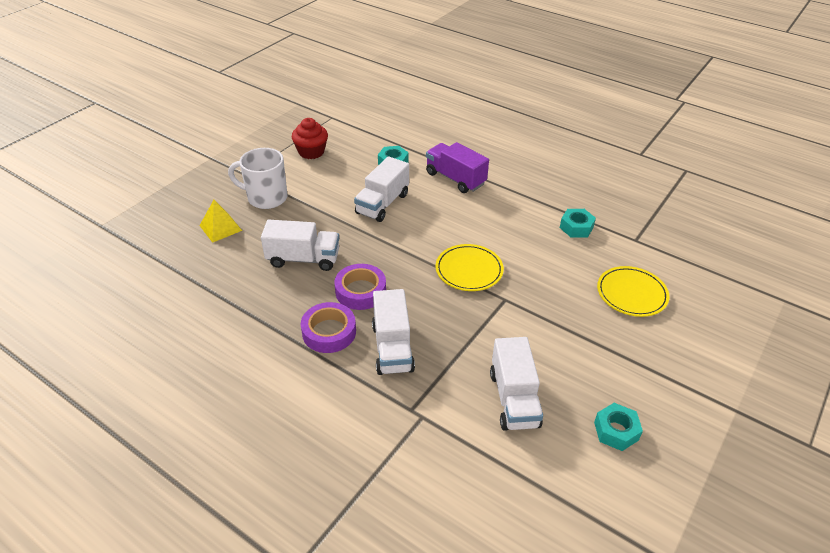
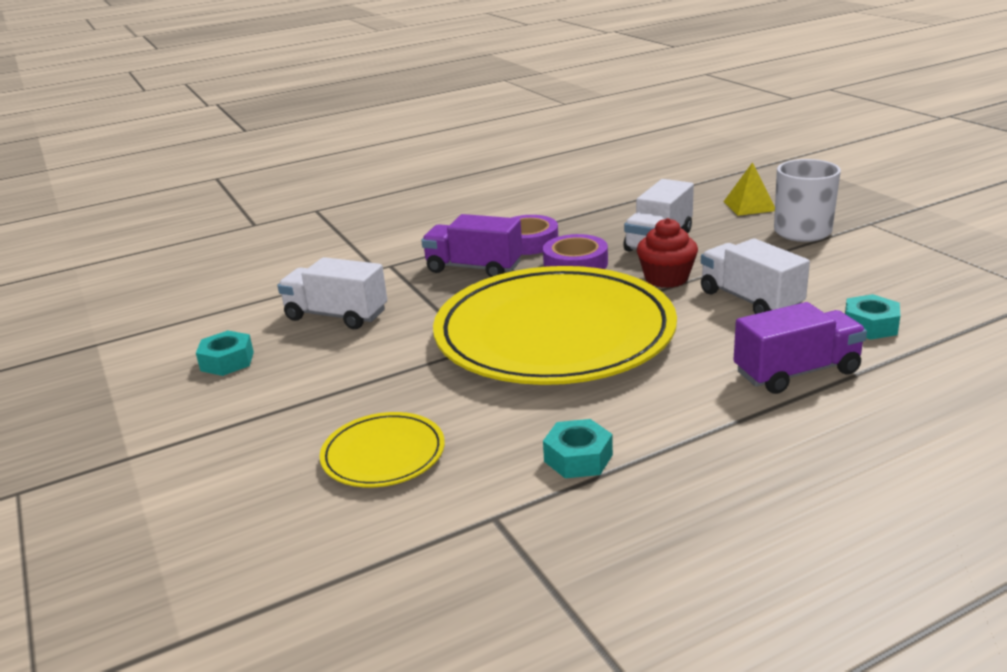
camera: 120 degrees right, 15 degrees down
(311, 152) = (924, 267): red cupcake -> red cupcake (666, 278)
(392, 347) = (474, 268): white truck -> purple truck
(469, 270) = (554, 334): yellow plate -> yellow plate, size x2.34

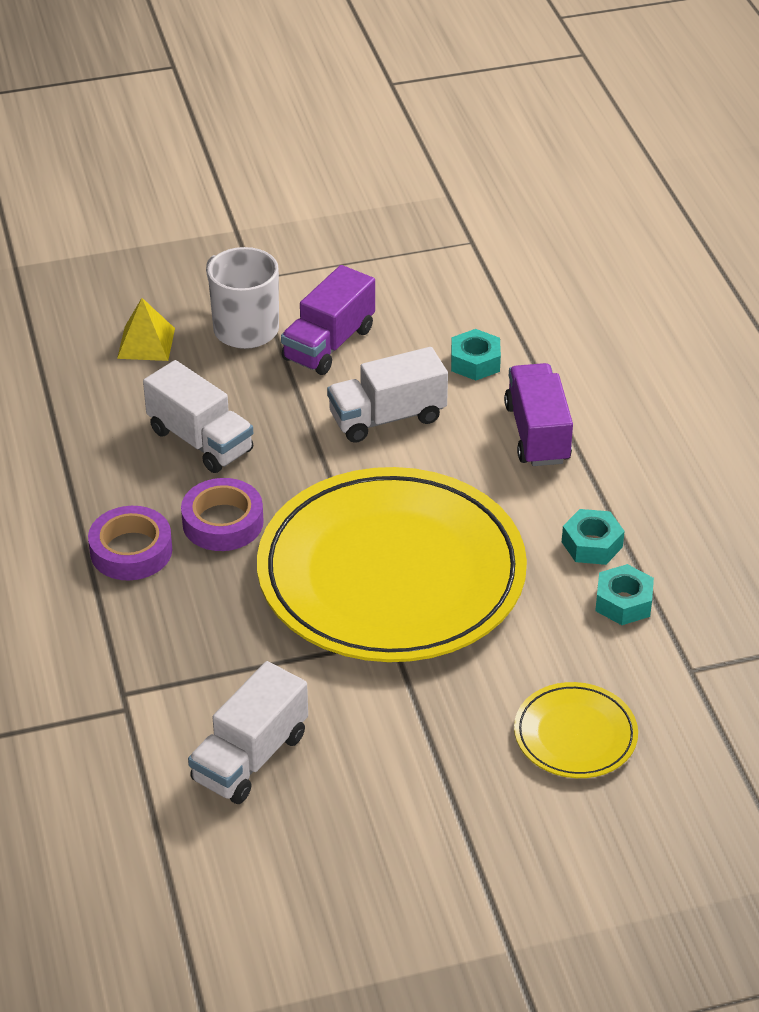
camera: 80 degrees left, 15 degrees up
(227, 361) = (324, 868): turquoise nut -> turquoise nut (592, 544)
(474, 268) = (182, 613): purple truck -> purple truck (329, 344)
(666, 278) = (304, 461): red cupcake -> none

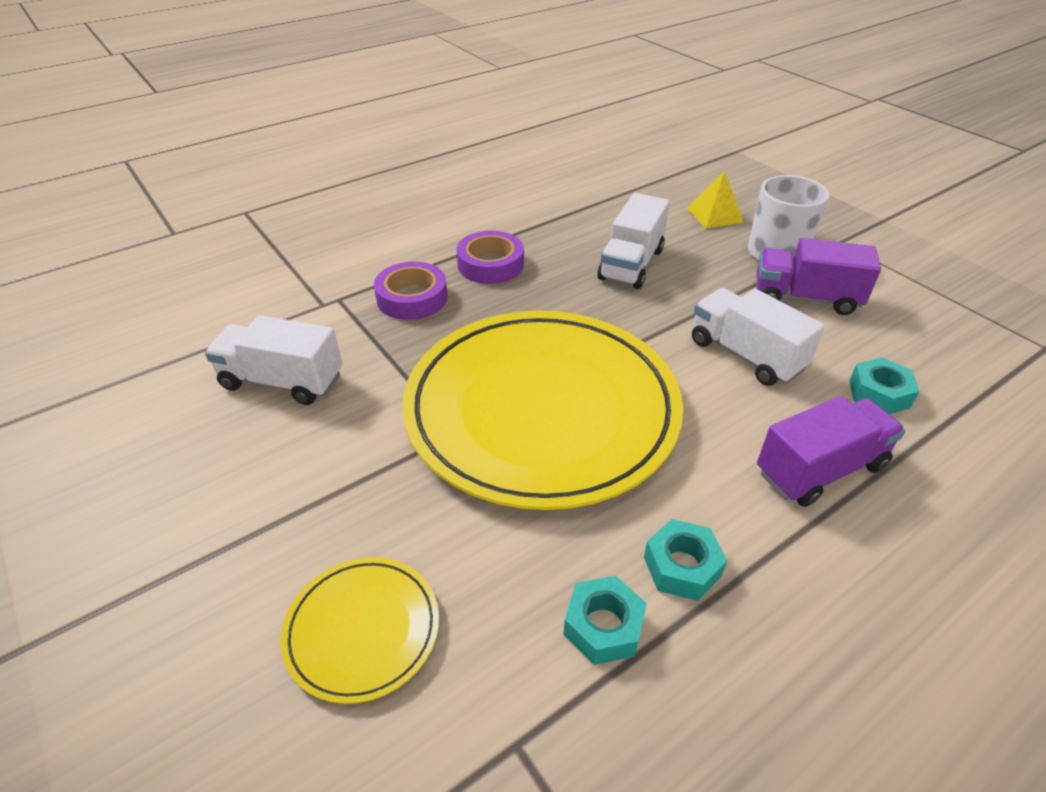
camera: 70 degrees right, 0 degrees up
(223, 522) = (547, 298): purple tape -> purple tape (412, 298)

